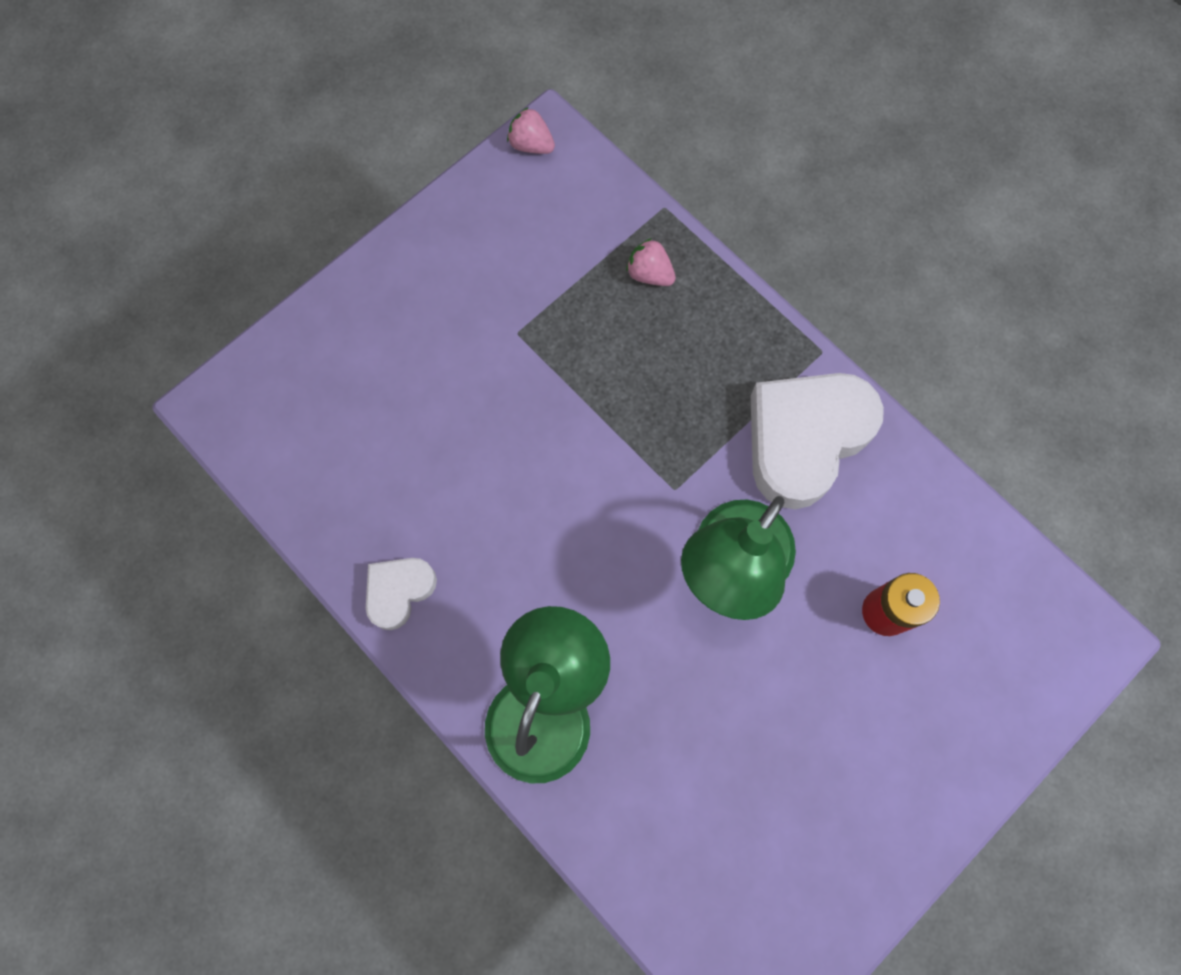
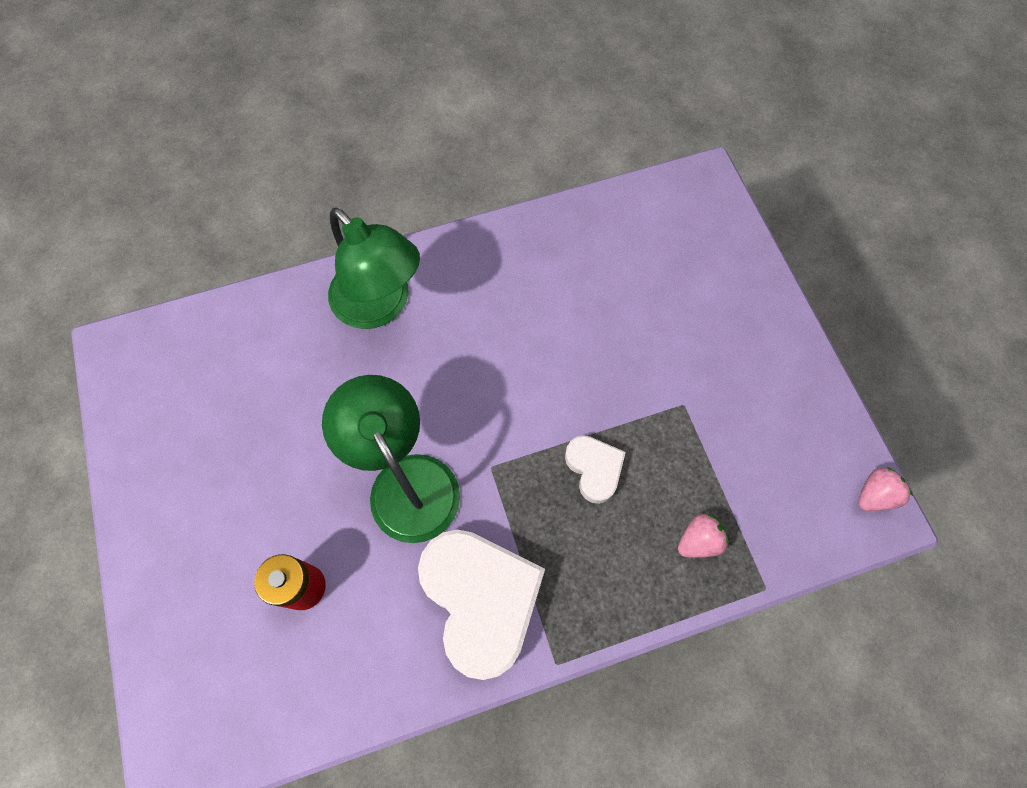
camera: 115 degrees right, 5 degrees down
(399, 591) = (510, 245): white heart -> white heart (594, 469)

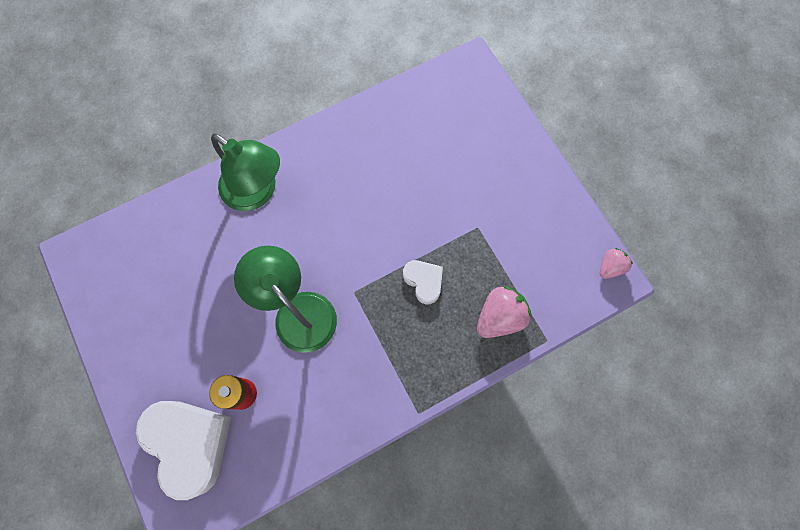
camera: 10 degrees left, 5 degrees up
(481, 600) = (362, 381): white heart -> white heart (189, 443)
(698, 540) = (499, 317): pink strawberry -> pink strawberry, size x1.67

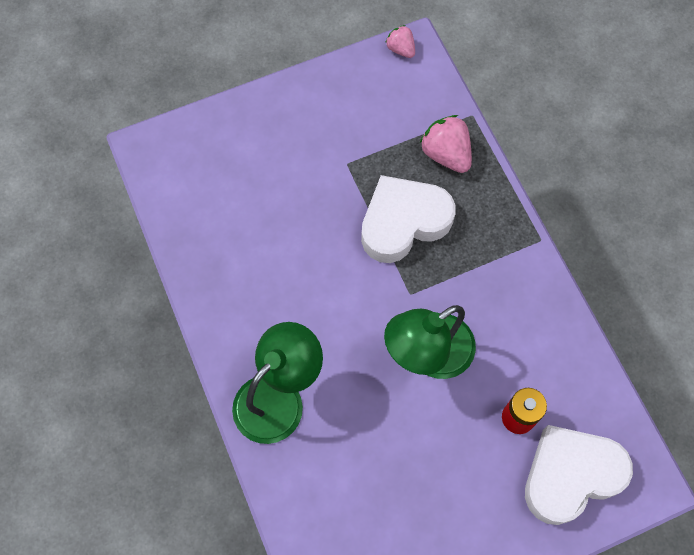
camera: 85 degrees left, 5 degrees down
(424, 281) = (403, 222): white heart -> white heart, size x1.96

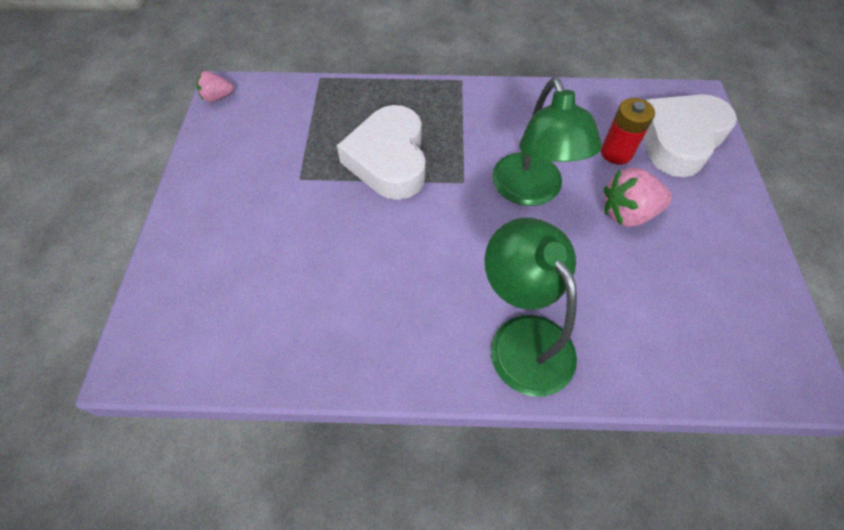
camera: 65 degrees left, 10 degrees down
(446, 154) = (343, 106): pink strawberry -> pink strawberry (627, 213)
(570, 475) = (679, 139): white heart -> white heart turned 45 degrees clockwise

